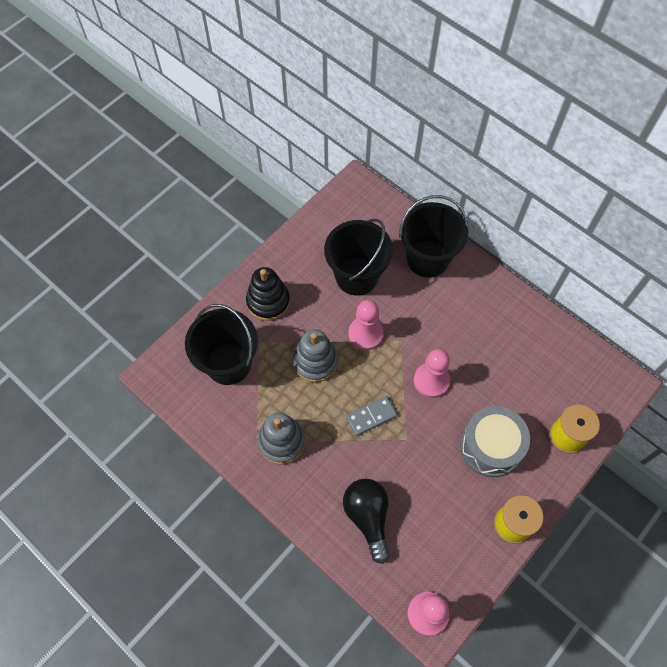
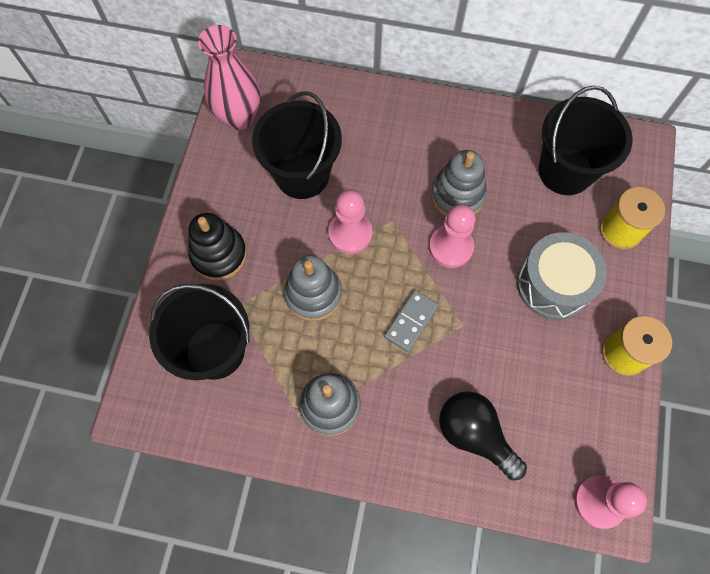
camera: 30 degrees left, 5 degrees up
(337, 215) = (239, 117): none -> pink vase
(427, 258) = (367, 117): black bucket -> black bucket (565, 171)
(459, 347) = (457, 195): none -> grey stacking toy

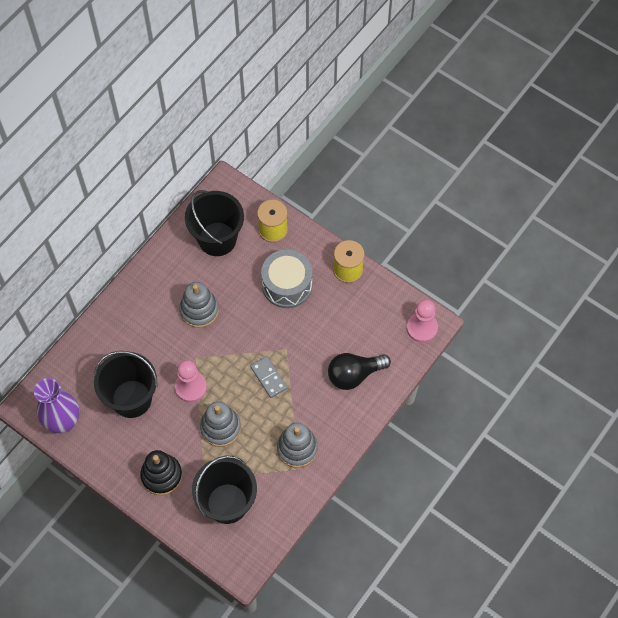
camera: 65 degrees left, 5 degrees down
(239, 117) = (63, 422): pink vase -> purple vase
(451, 247) = (232, 331): pink pawn -> none

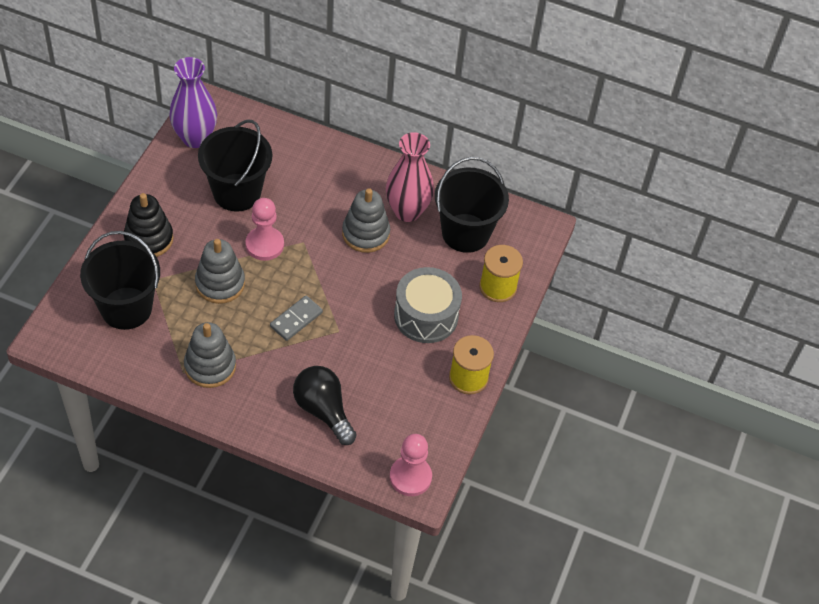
camera: 70 degrees right, 10 degrees down
(185, 275) = (407, 211): none -> pink vase

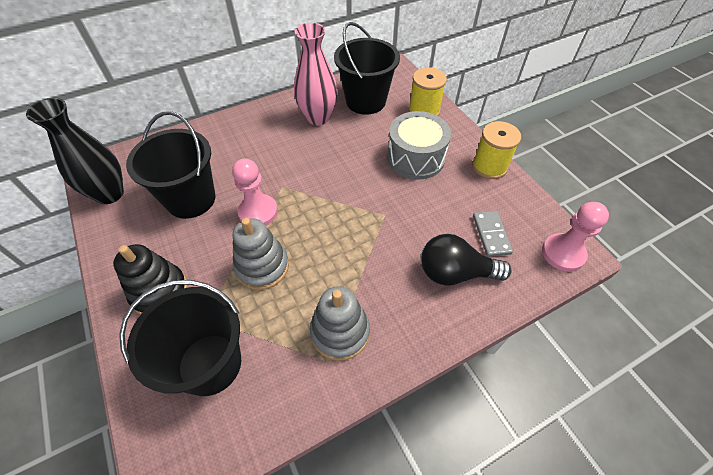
camera: 45 degrees left, 0 degrees up
(195, 138) = (110, 194): purple vase -> black vase
(296, 319) = (349, 235): grey domino -> grey domino (491, 234)
(365, 233) = (313, 148): grey stacking toy -> none

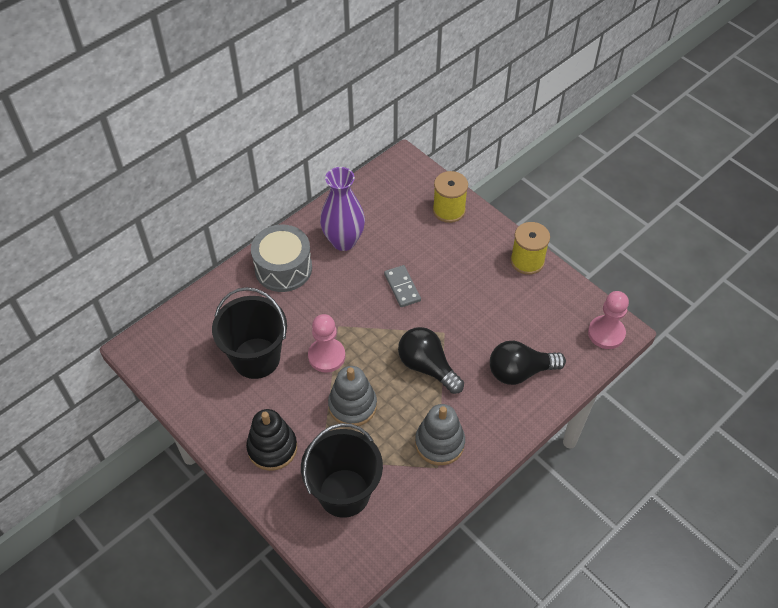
camera: 15 degrees left, 0 degrees up
(110, 194) = (173, 370): black vase -> none
(318, 117) = (343, 241): pink vase -> purple vase
(355, 245) = (427, 367): none -> black light bulb
(365, 101) = (386, 211): black bucket -> none
(415, 158) = (455, 267): grey drum -> grey drum (283, 268)
(491, 234) = (543, 330): grey domino -> grey domino (402, 287)

